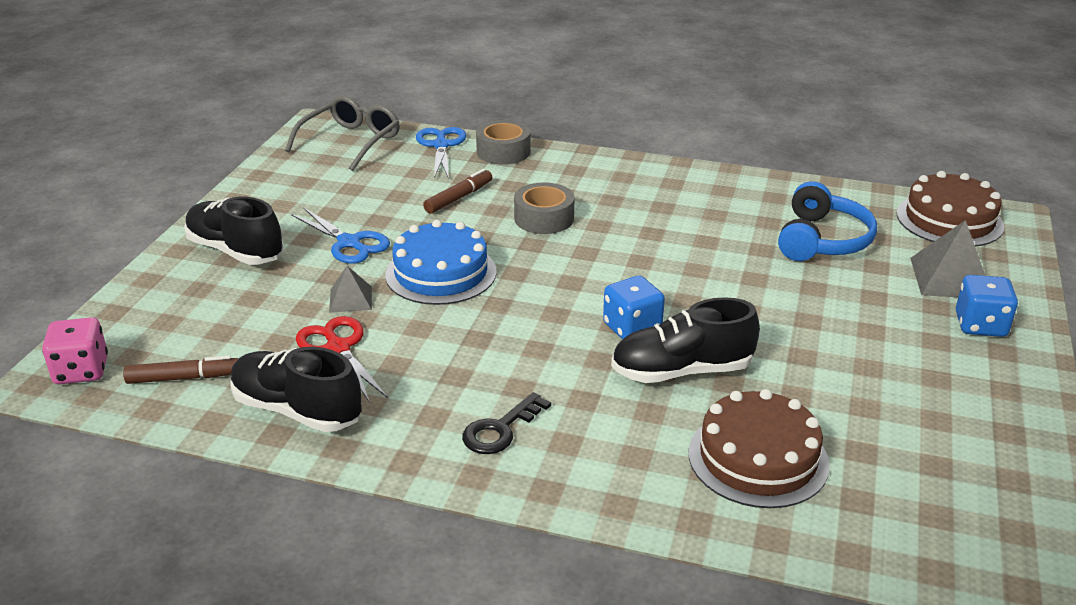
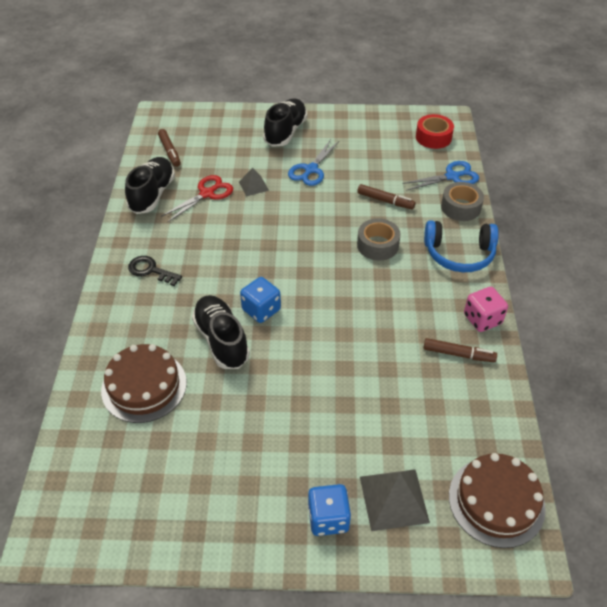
camera: 75 degrees right, 15 degrees up
(81, 371) = (168, 120): pink dice -> pink dice (482, 319)
(351, 142) = (433, 137): grey glasses -> red tape
(441, 273) = (293, 214): blue cake -> none
(748, 201) = (458, 354): none -> brown marker
(821, 240) = (417, 406): blue headphones -> blue headphones (459, 254)

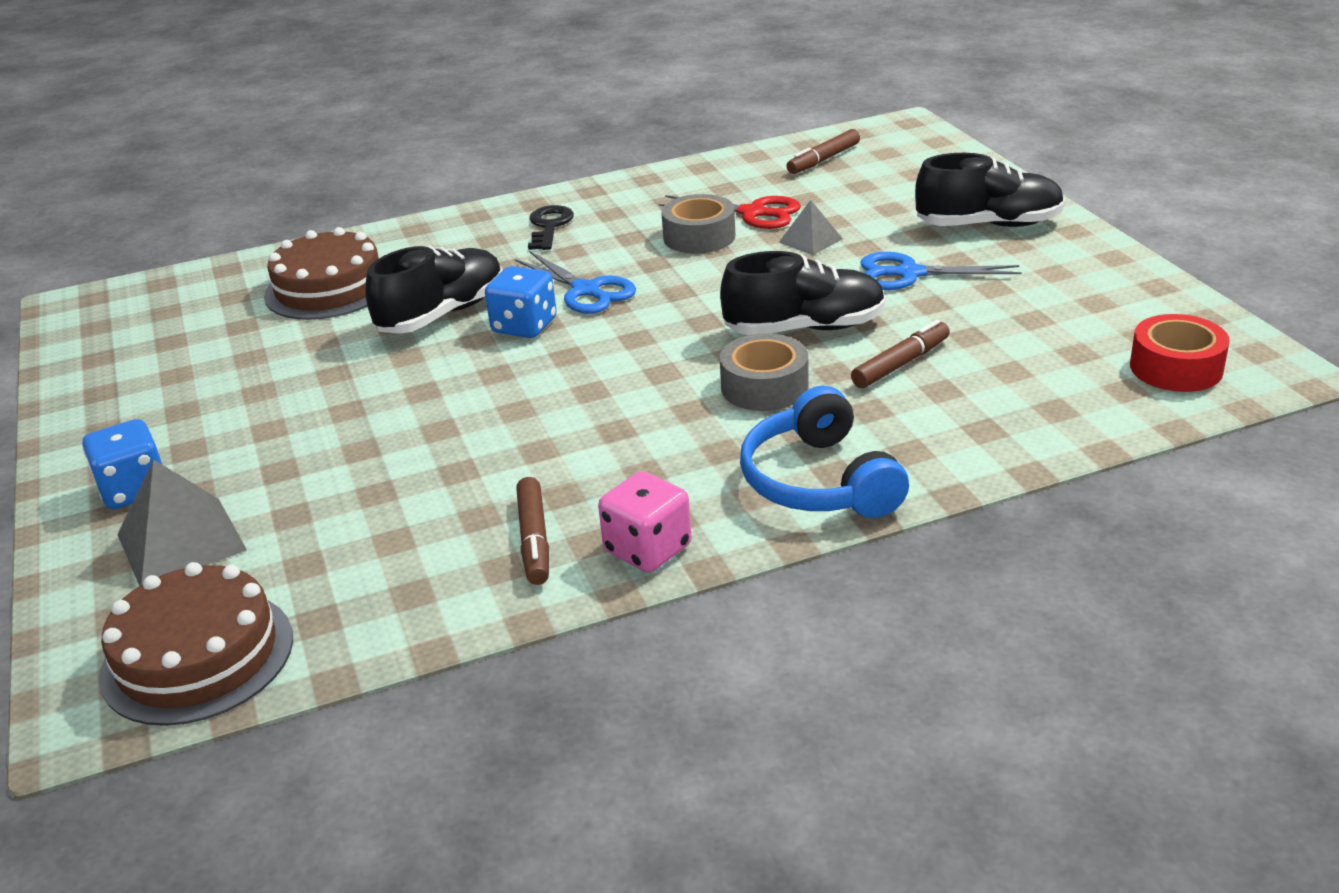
camera: 70 degrees right, 15 degrees down
(152, 194) = (711, 179): black shoe -> black shoe (805, 328)
(385, 201) = (900, 364): brown marker -> brown marker turned 135 degrees counterclockwise
(452, 176) = (1065, 420): blue scissors -> blue scissors (586, 291)
(460, 207) = (972, 452): grey tape -> grey tape (699, 237)

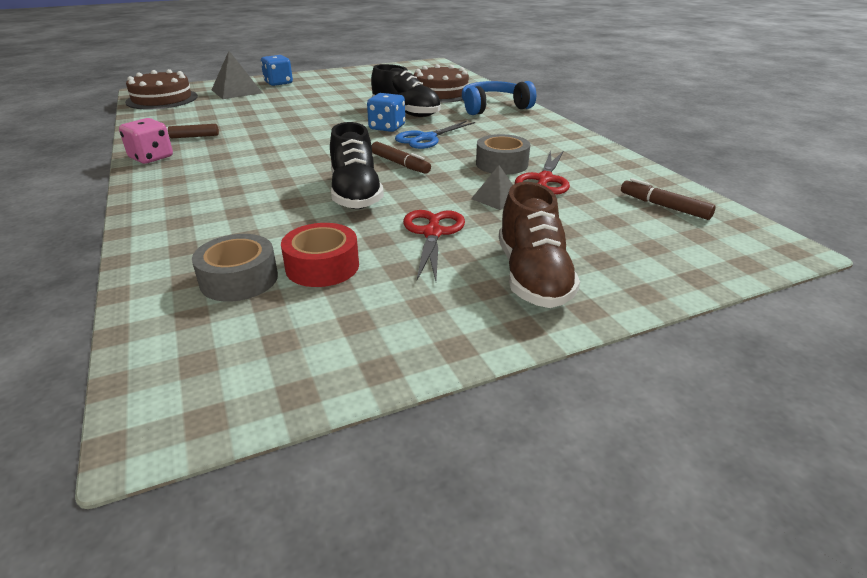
camera: 85 degrees right, 0 degrees up
(549, 226) = (516, 127): black key -> none
(764, 387) = (286, 182): grey tape -> grey tape (239, 279)
(820, 481) = (171, 195): blue headphones -> blue headphones (493, 107)
(900, 364) = (290, 223): brown marker -> brown marker (400, 164)
(909, 274) = (433, 233): blue scissors -> red scissors
(988, 225) = (532, 277): black shoe -> brown shoe
(1176, 368) = (208, 352): red tape -> red tape (322, 266)

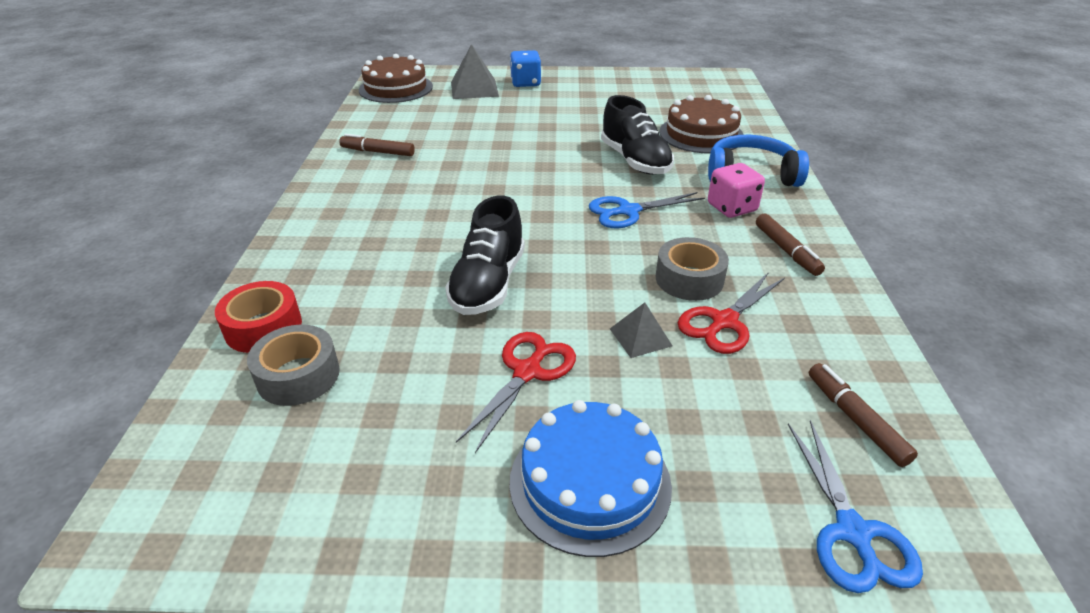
camera: 25 degrees right, 5 degrees up
(151, 158) = (332, 175): pink dice -> pink dice (731, 208)
(322, 266) = (383, 384): red tape -> red tape (263, 327)
(387, 127) = (595, 182): blue dice -> none
(400, 164) = (568, 247): brown marker -> brown marker (786, 250)
(532, 277) = (590, 482): brown shoe -> blue cake
(709, 255) = (852, 532): none -> blue scissors

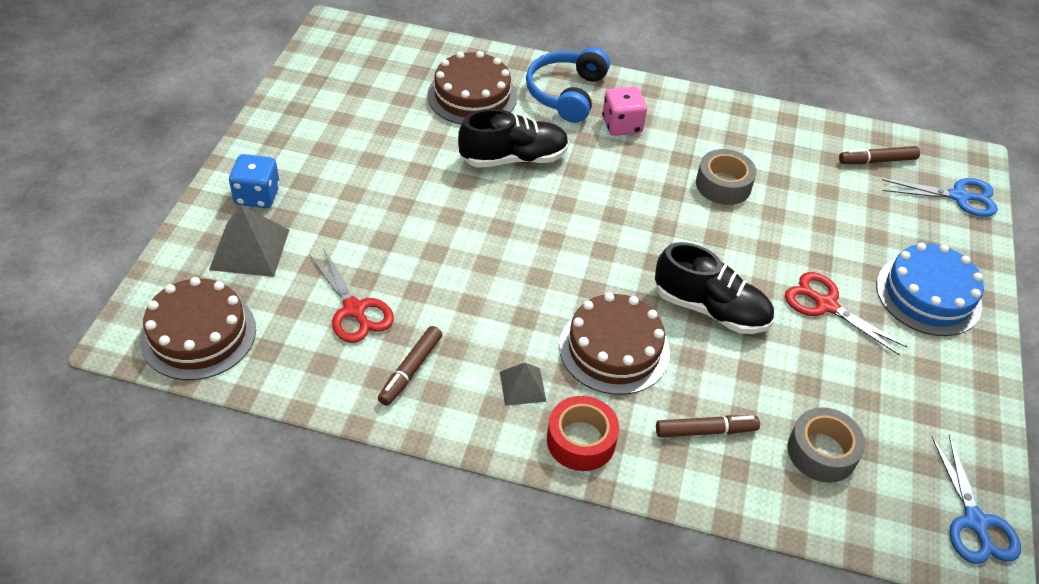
camera: 80 degrees left, 10 degrees up
(263, 327) = (754, 480): red tape -> red tape (581, 440)
(419, 233) = (614, 349): none -> brown cake
(628, 211) = (611, 190): blue scissors -> blue scissors (975, 522)
(640, 337) = (791, 233): grey pyramid -> grey pyramid (522, 386)
(724, 322) = (778, 184): red scissors -> red scissors (354, 310)
(786, 250) = (693, 119): brown marker -> brown marker (705, 431)

